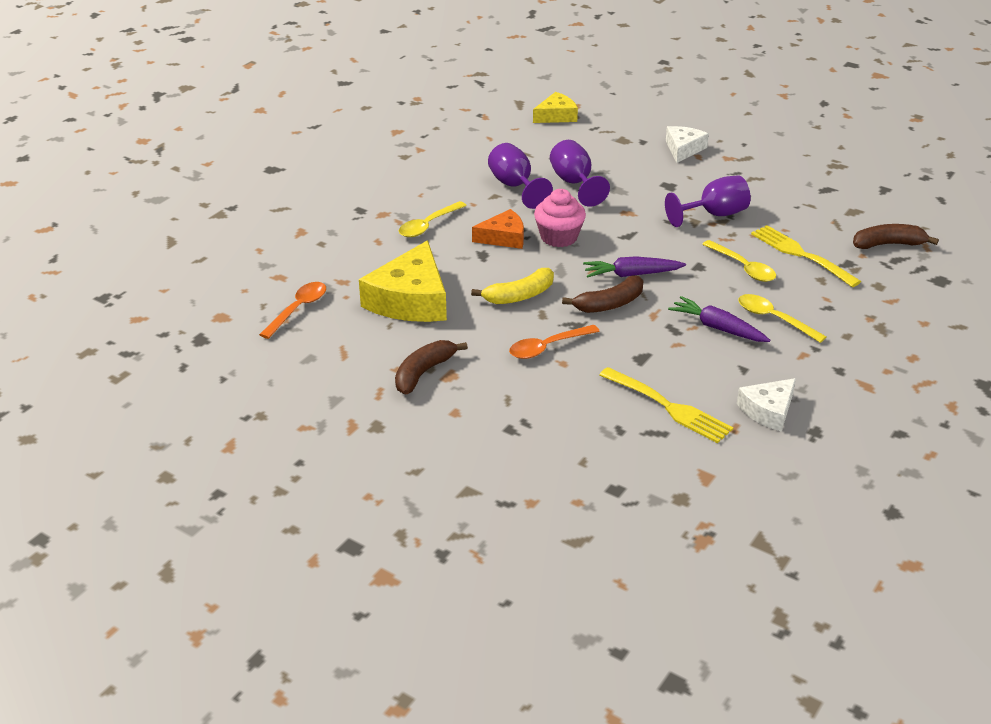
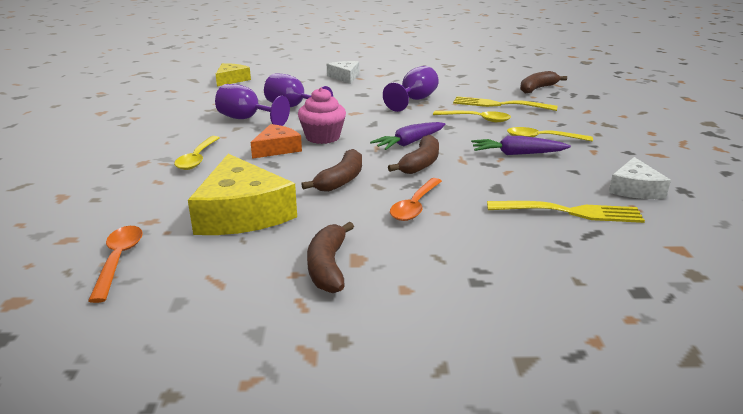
camera: 35 degrees left, 10 degrees down
(519, 296) = (341, 180): yellow banana -> brown banana

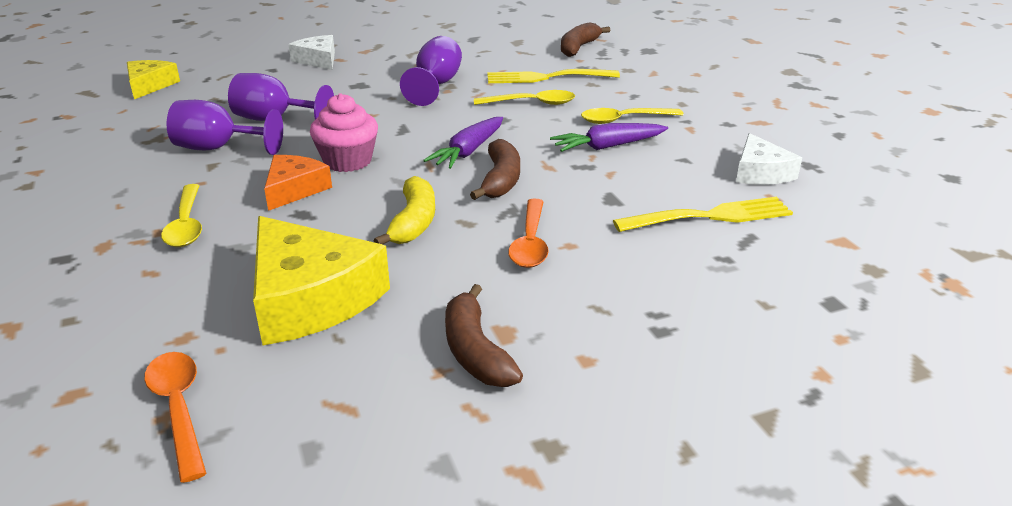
camera: 20 degrees left, 5 degrees up
(341, 180) = (414, 222): brown banana -> yellow banana

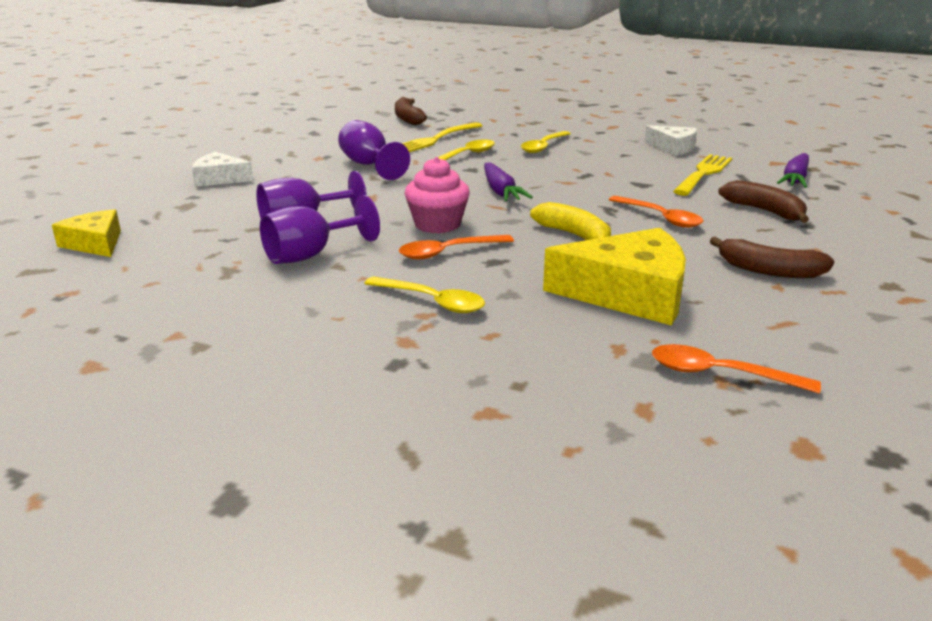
camera: 45 degrees left, 5 degrees down
(294, 189) = (448, 252): orange cheese -> orange spoon
(501, 180) = (562, 197): brown banana -> brown banana (765, 211)
(608, 146) = (571, 162): purple carrot -> purple carrot (795, 179)

